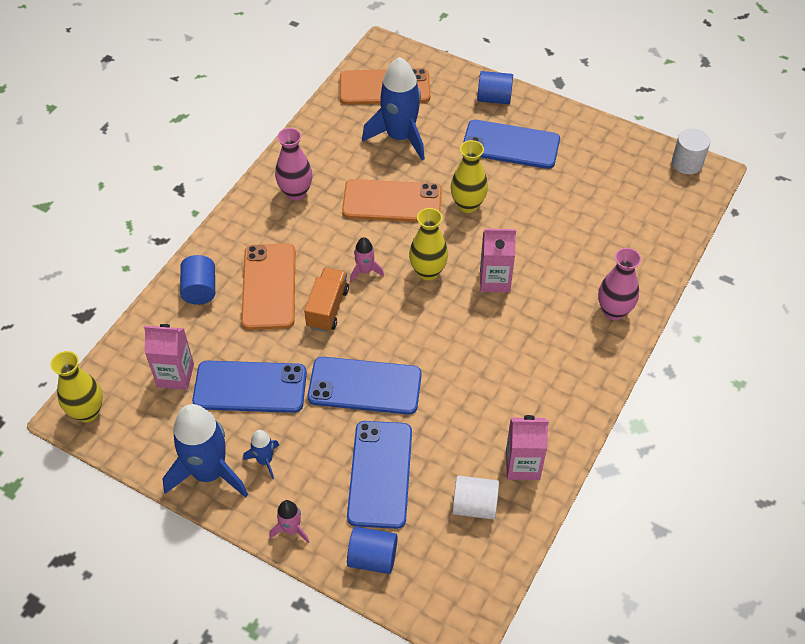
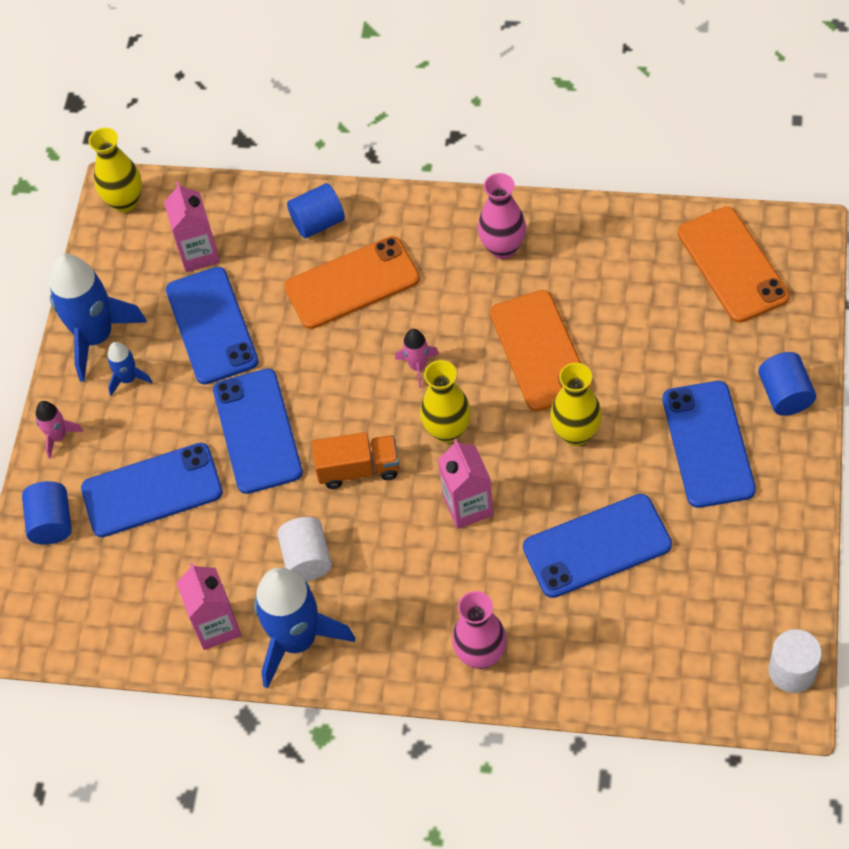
camera: 75 degrees right, 5 degrees up
(327, 308) = (347, 352): orange truck -> orange truck (358, 469)
(400, 137) = (653, 316): blue rocket -> blue rocket (297, 640)
(474, 506) = (147, 596): white cylinder -> white cylinder (307, 559)
(558, 223) = (597, 546): none -> blue phone

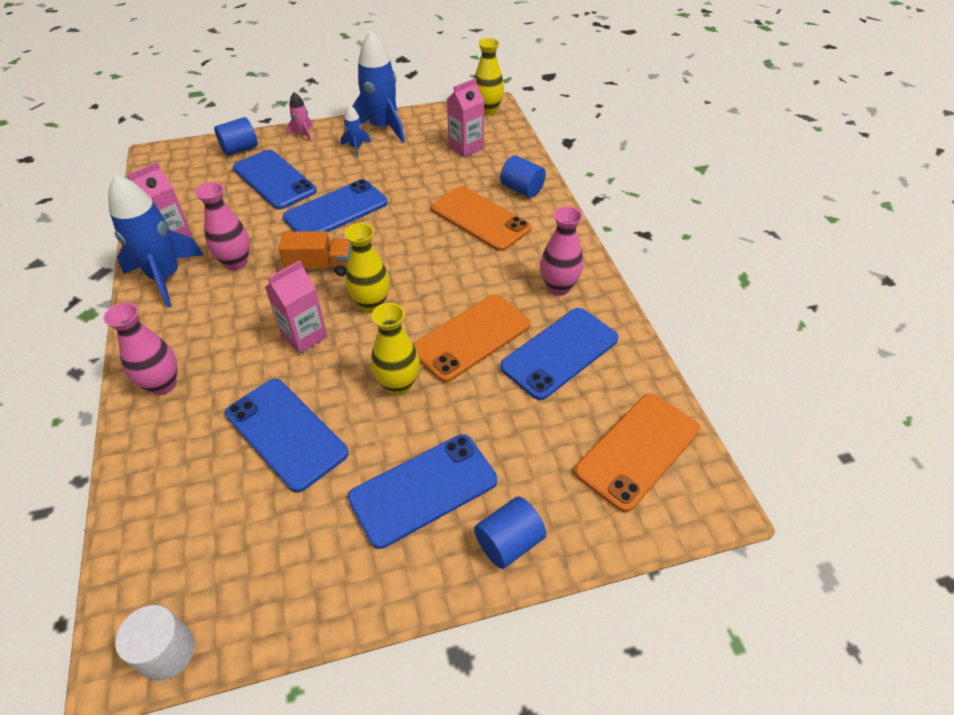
camera: 60 degrees right, 10 degrees down
(211, 326) = (412, 168): blue phone -> blue phone (559, 352)
(307, 559) = (236, 262): white cylinder -> pink vase
(358, 469) = (320, 267): orange truck -> orange truck turned 60 degrees counterclockwise
(418, 366) = (423, 272): pink rocket -> none

